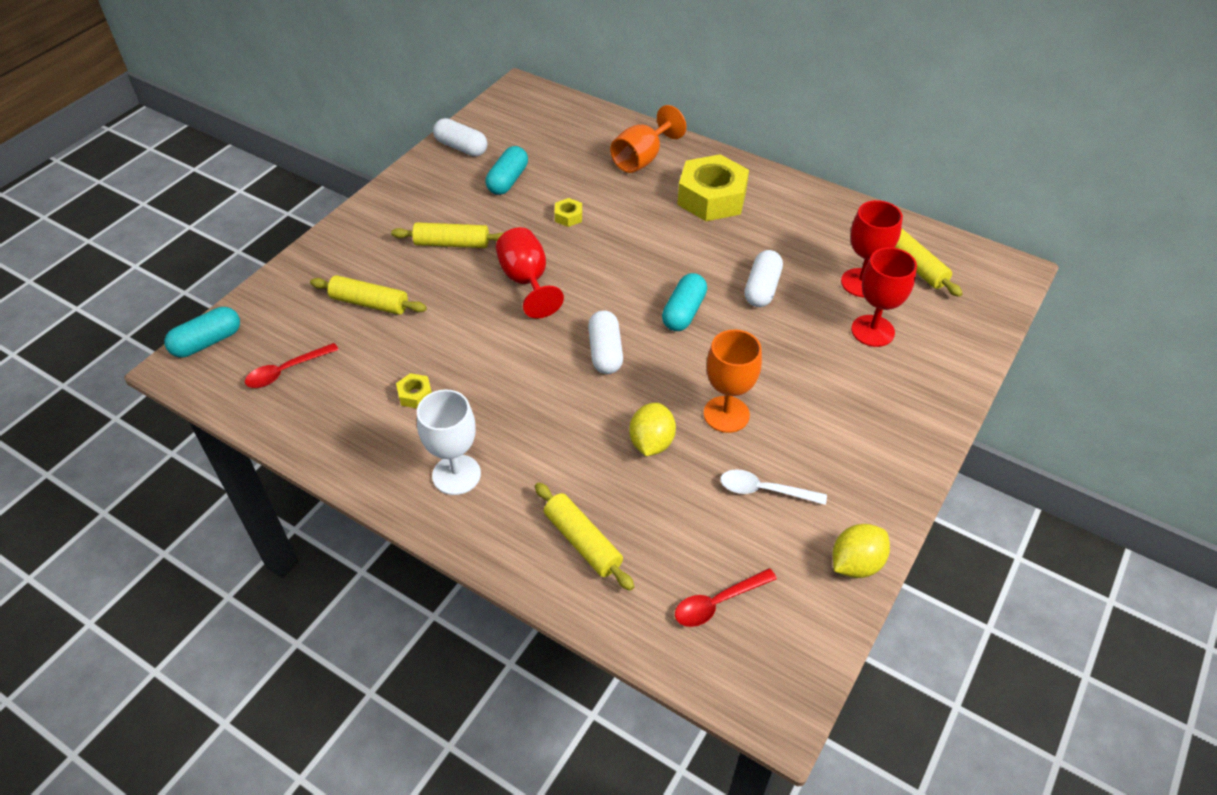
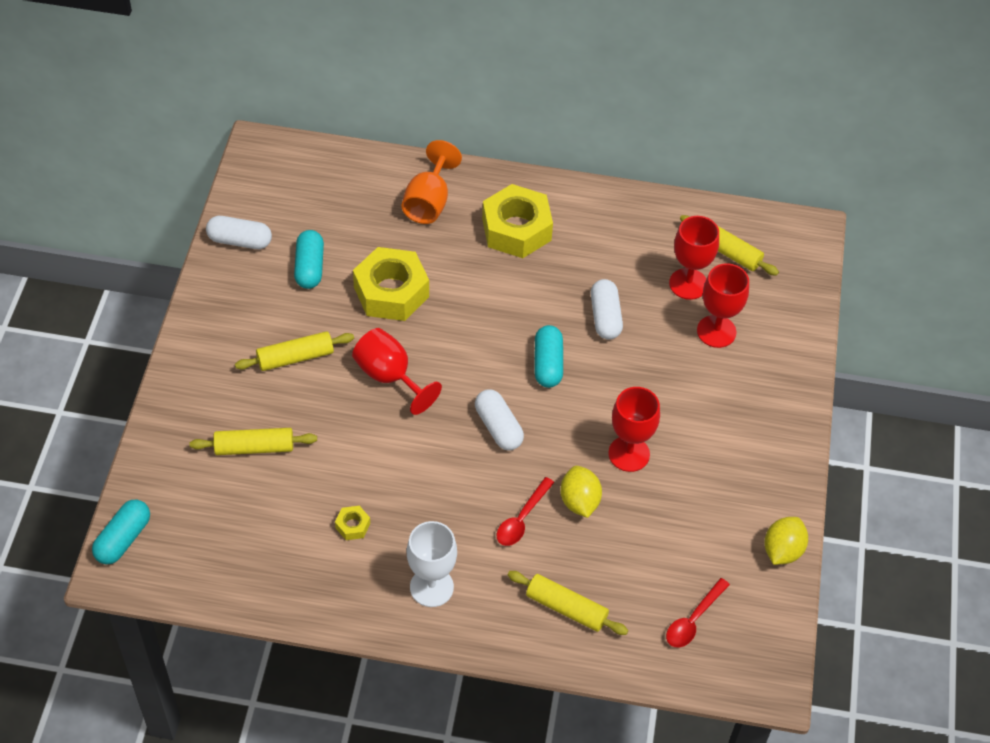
camera: 25 degrees left, 5 degrees up
(286, 371) = (219, 543): red spoon -> red spoon (521, 519)
(568, 216) = (391, 292): yellow nut -> yellow nut, size x2.40
(726, 414) = (629, 454): orange goblet -> red goblet
(764, 490) = (688, 513): white spoon -> none

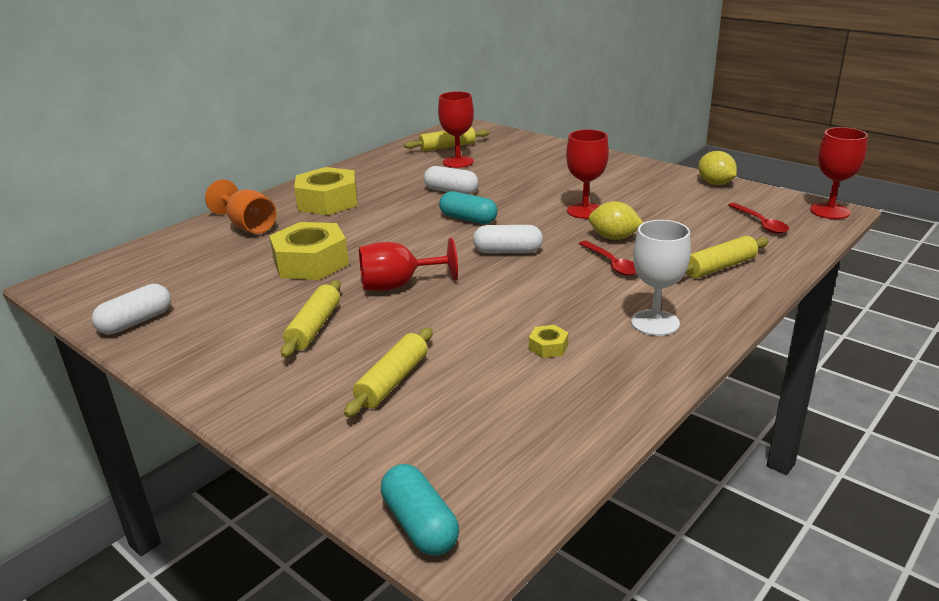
camera: 55 degrees left, 25 degrees down
(309, 267) = (225, 293): turquoise capsule -> none
(716, 331) = (508, 163): red goblet -> red goblet (829, 211)

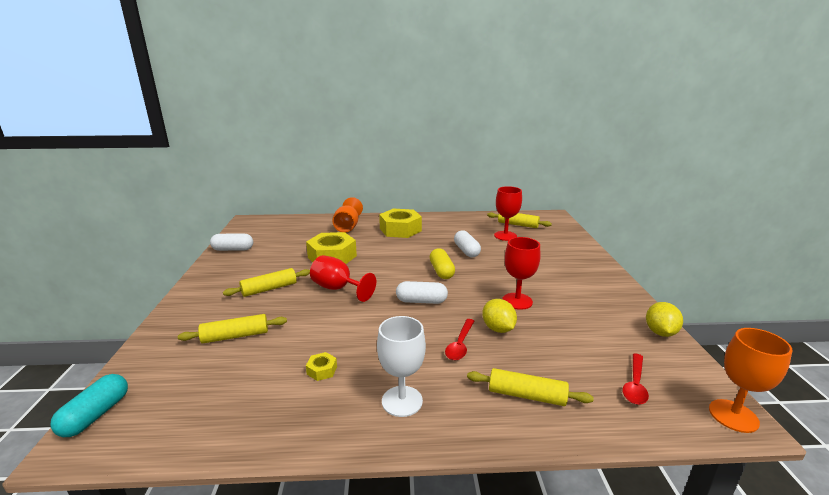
camera: 45 degrees right, 5 degrees down
(468, 219) = (441, 271): turquoise capsule -> yellow capsule
(508, 251) = (421, 301): white capsule -> white capsule turned 45 degrees counterclockwise
(829, 211) = (733, 416): red goblet -> orange goblet

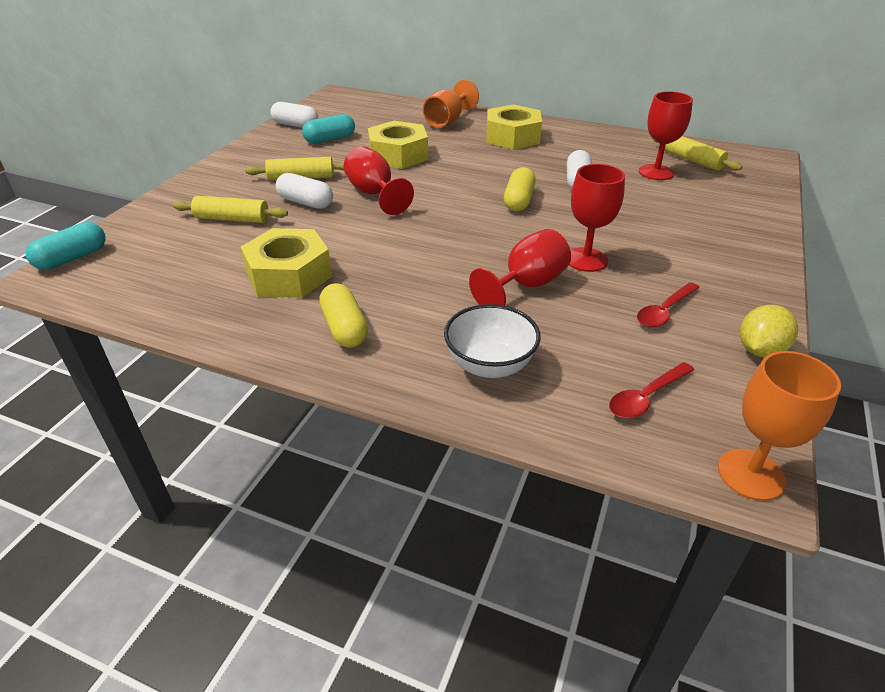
camera: 25 degrees right, 15 degrees up
(270, 255) = (330, 139): none -> turquoise capsule
(322, 370) = (289, 275): yellow nut -> yellow nut, size x2.40
(402, 401) = (344, 328): white goblet -> yellow capsule
(421, 301) = (460, 230): white capsule -> white capsule (305, 202)
(460, 345) = (462, 290): red spoon -> red spoon (664, 311)
(498, 329) = (527, 285): yellow lemon -> red goblet
(526, 395) = (490, 365): yellow rolling pin -> white bowl

